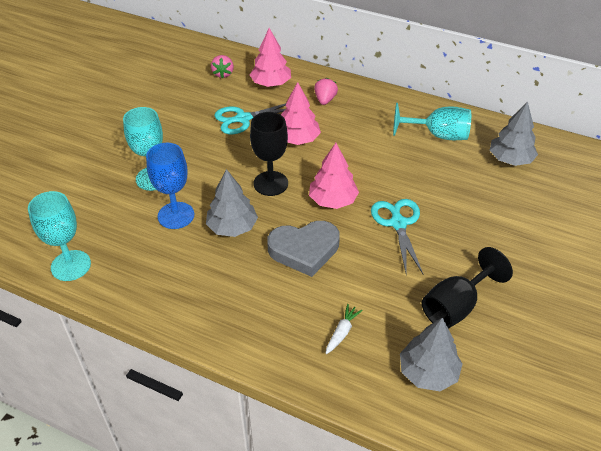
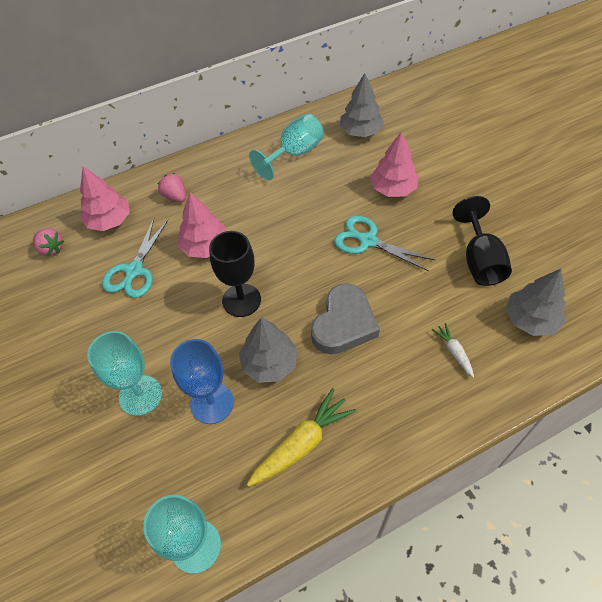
camera: 50 degrees left, 10 degrees up
(183, 279) = (302, 443): none -> yellow carrot
(333, 200) = (304, 268): pink tree -> pink tree (393, 189)

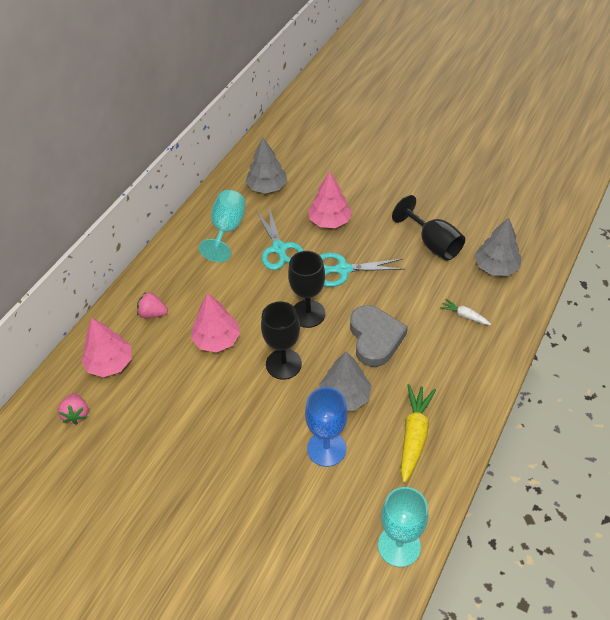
camera: 35 degrees left, 5 degrees down
(51, 249) = (76, 414): pink strawberry -> pink strawberry turned 75 degrees clockwise
(134, 271) = (172, 391): turquoise scissors -> turquoise scissors (279, 249)
(140, 395) = (266, 477): turquoise goblet -> none
(301, 265) = (308, 314): none -> black goblet

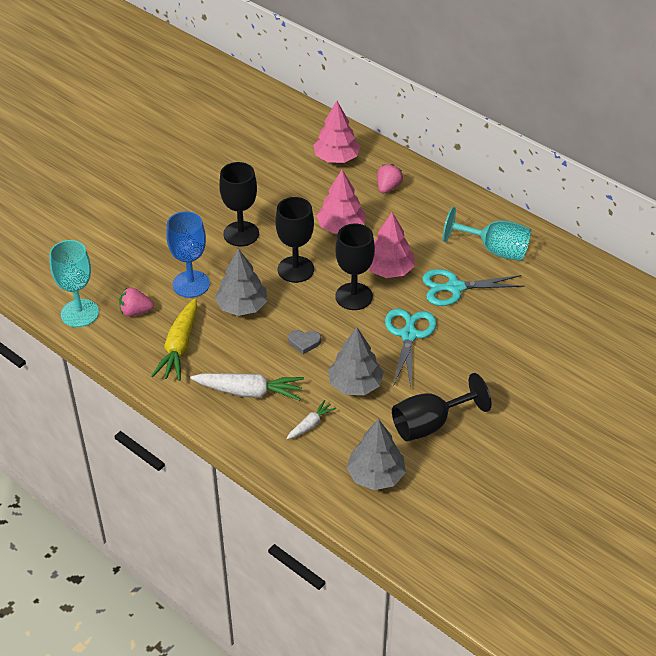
camera: 100 degrees right, 5 degrees down
(76, 414) = (288, 137): pink strawberry -> pink strawberry (135, 312)
(242, 422) = (241, 234): none -> black goblet
(267, 187) = (561, 291): grey tree -> grey tree (355, 384)
(330, 221) = (490, 337): pink tree -> pink tree (389, 270)
(375, 338) = (304, 342): grey heart -> grey heart, size x0.45
(414, 435) = (179, 347): yellow carrot -> yellow carrot turned 75 degrees clockwise
(447, 366) = (249, 392): none -> white carrot

